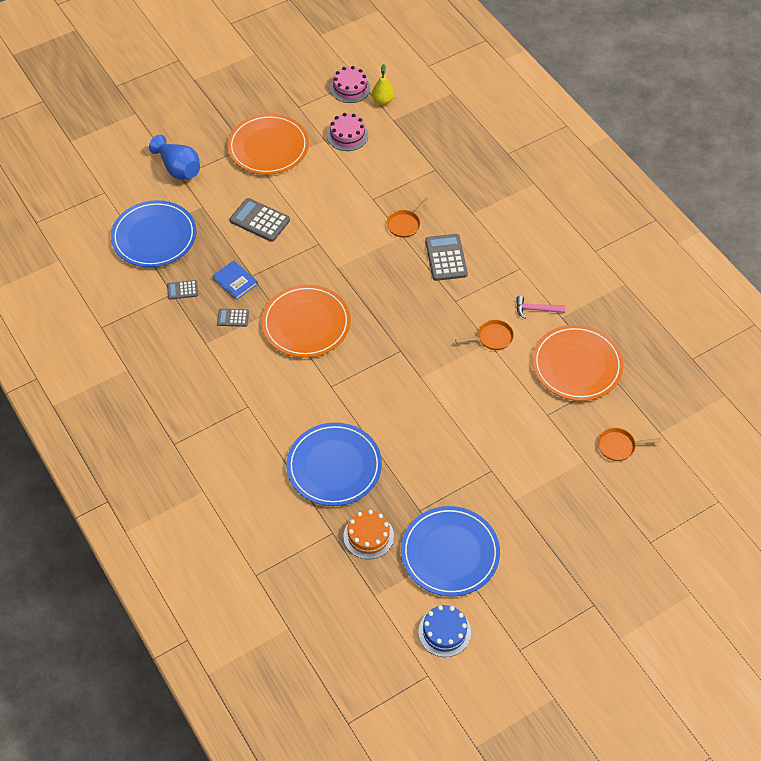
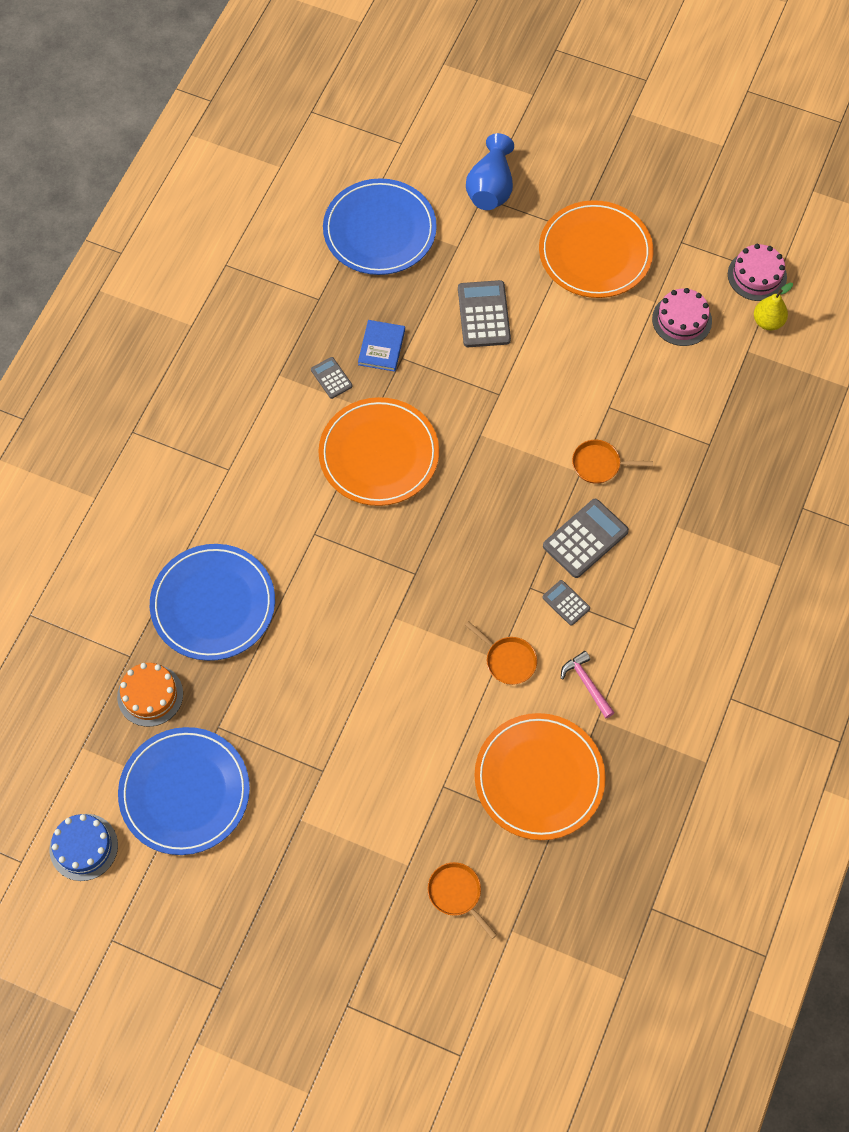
camera: 55 degrees right, 10 degrees up
(182, 290) = (330, 305): grey calculator -> grey calculator (566, 603)

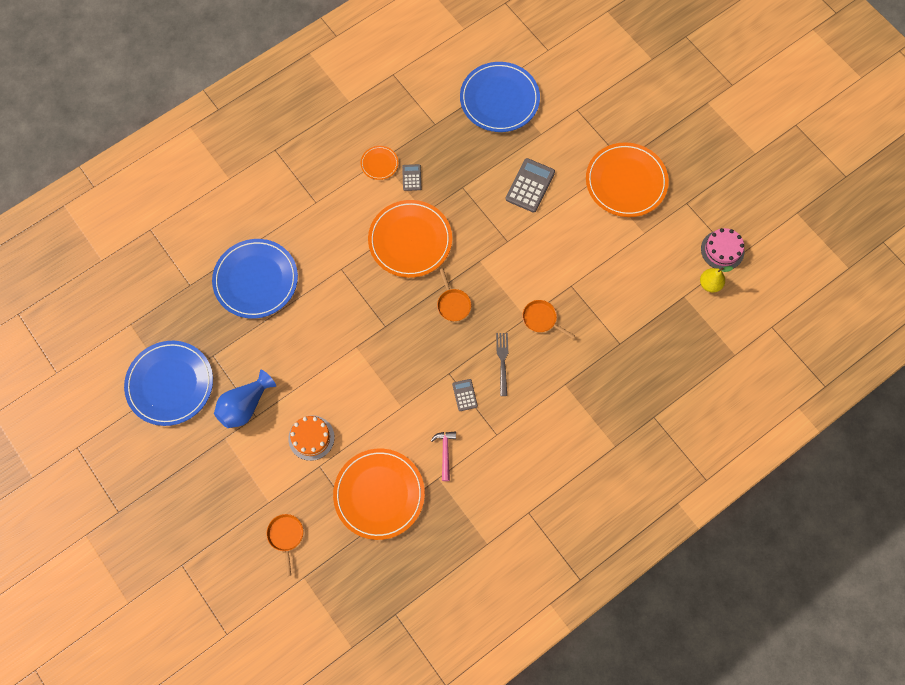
camera: 30 degrees right, 5 degrees up
(83, 847) = (95, 384): blue cake -> none
(150, 695) = (187, 315): orange cake -> orange cake (311, 438)
(279, 381) = (379, 163): none -> orange plate
(381, 347) = (454, 174): blue book -> none
(490, 188) = (586, 106): blue vase -> blue vase (245, 406)
(508, 660) = (407, 411): orange pan -> orange pan (453, 304)
(585, 539) = (502, 361): grey calculator -> grey fork
(682, 320) = (654, 254): pink cake -> none

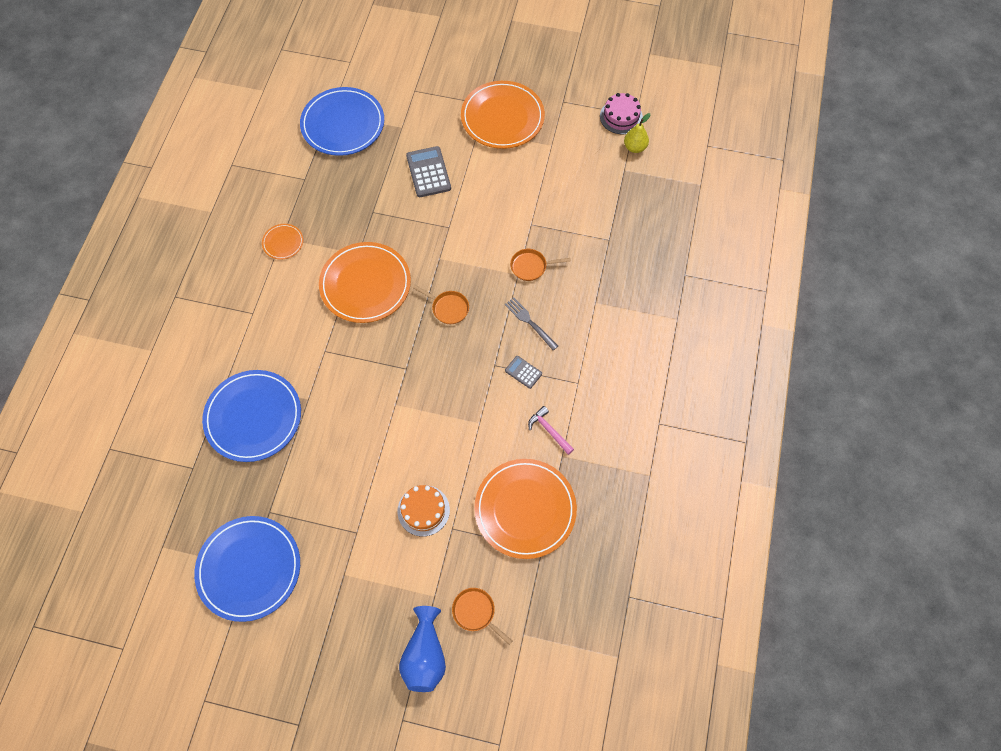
camera: 40 degrees left, 5 degrees down
(245, 406) = (338, 531): blue vase -> blue vase (425, 655)
(411, 177) = (322, 234): grey calculator -> none

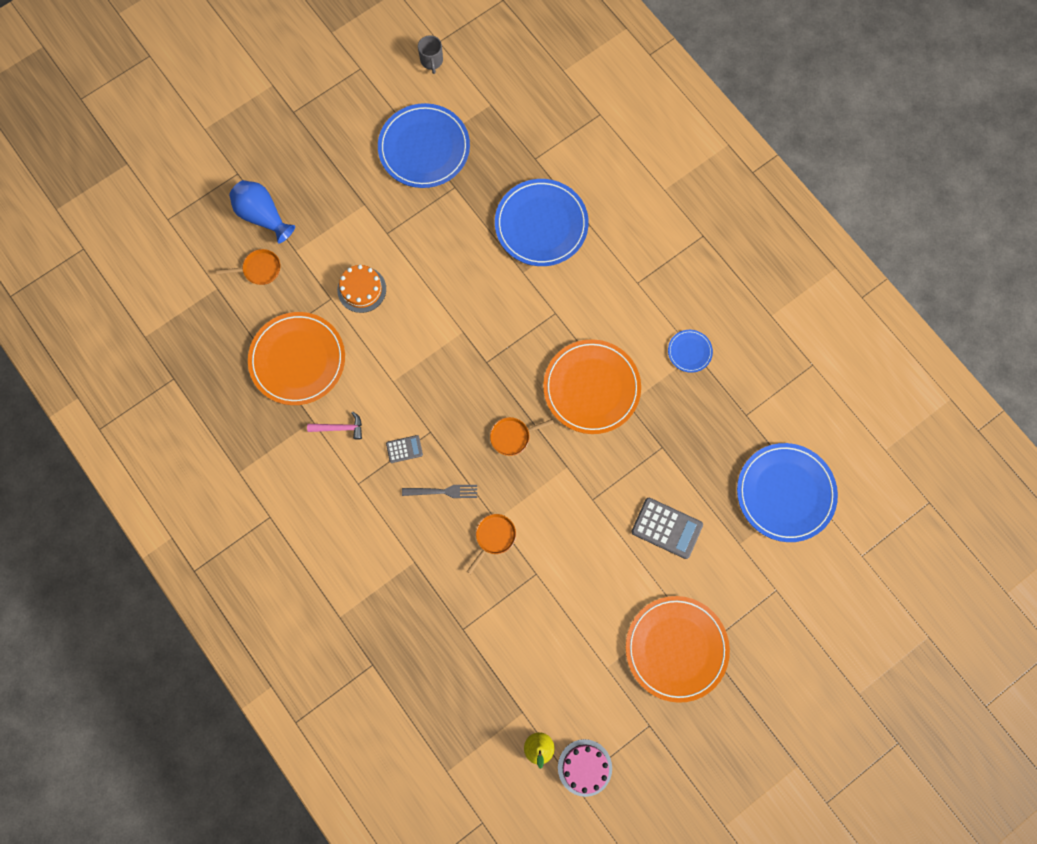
camera: 130 degrees right, 10 degrees up
(149, 637) = (432, 61): none -> grey mug
(283, 242) = (689, 351): orange plate -> blue plate

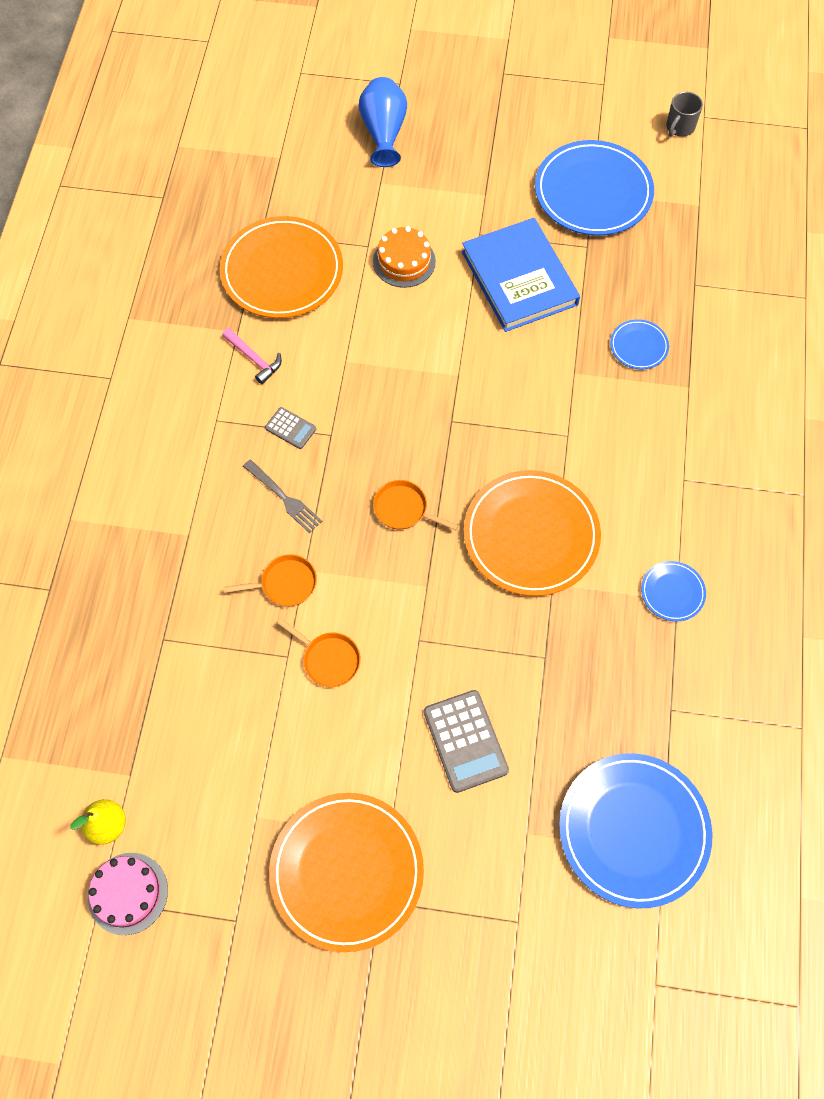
camera: 45 degrees right, 10 degrees down
(259, 269) = (333, 172): orange pan -> orange pan (328, 659)
(437, 241) = (519, 278): none -> blue book
(541, 224) = (638, 346): blue plate -> blue plate, size x0.46

